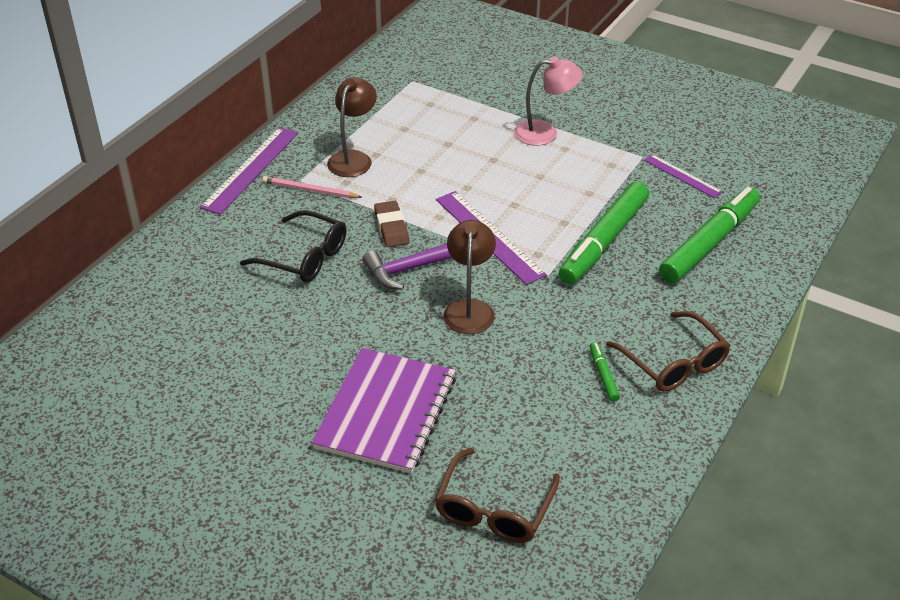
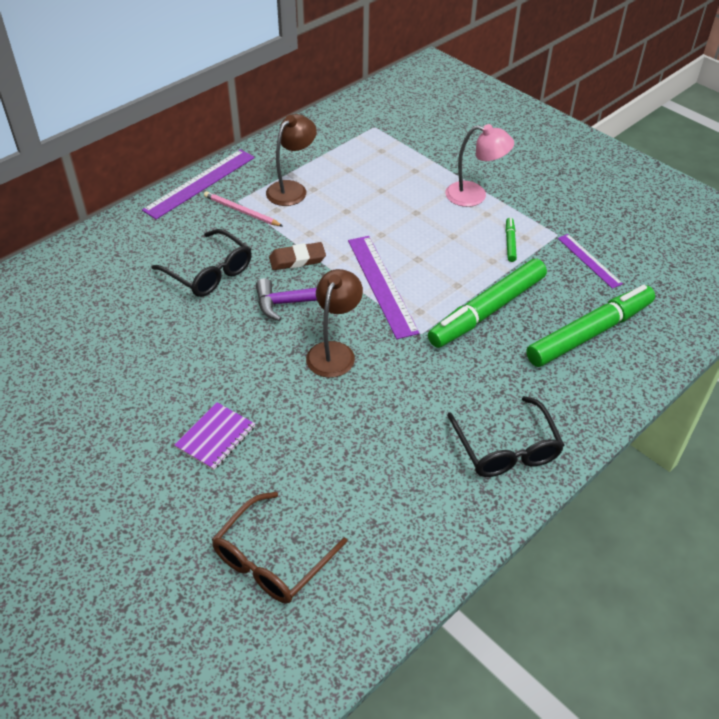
camera: 15 degrees right, 5 degrees up
(386, 412) = (215, 437): purple notebook -> purple notebook, size x0.51
(391, 227) = (297, 259): brown eraser -> brown eraser turned 75 degrees clockwise
(603, 375) = (432, 446): green marker -> green marker (510, 243)
(673, 363) = (506, 448): brown glasses -> black glasses

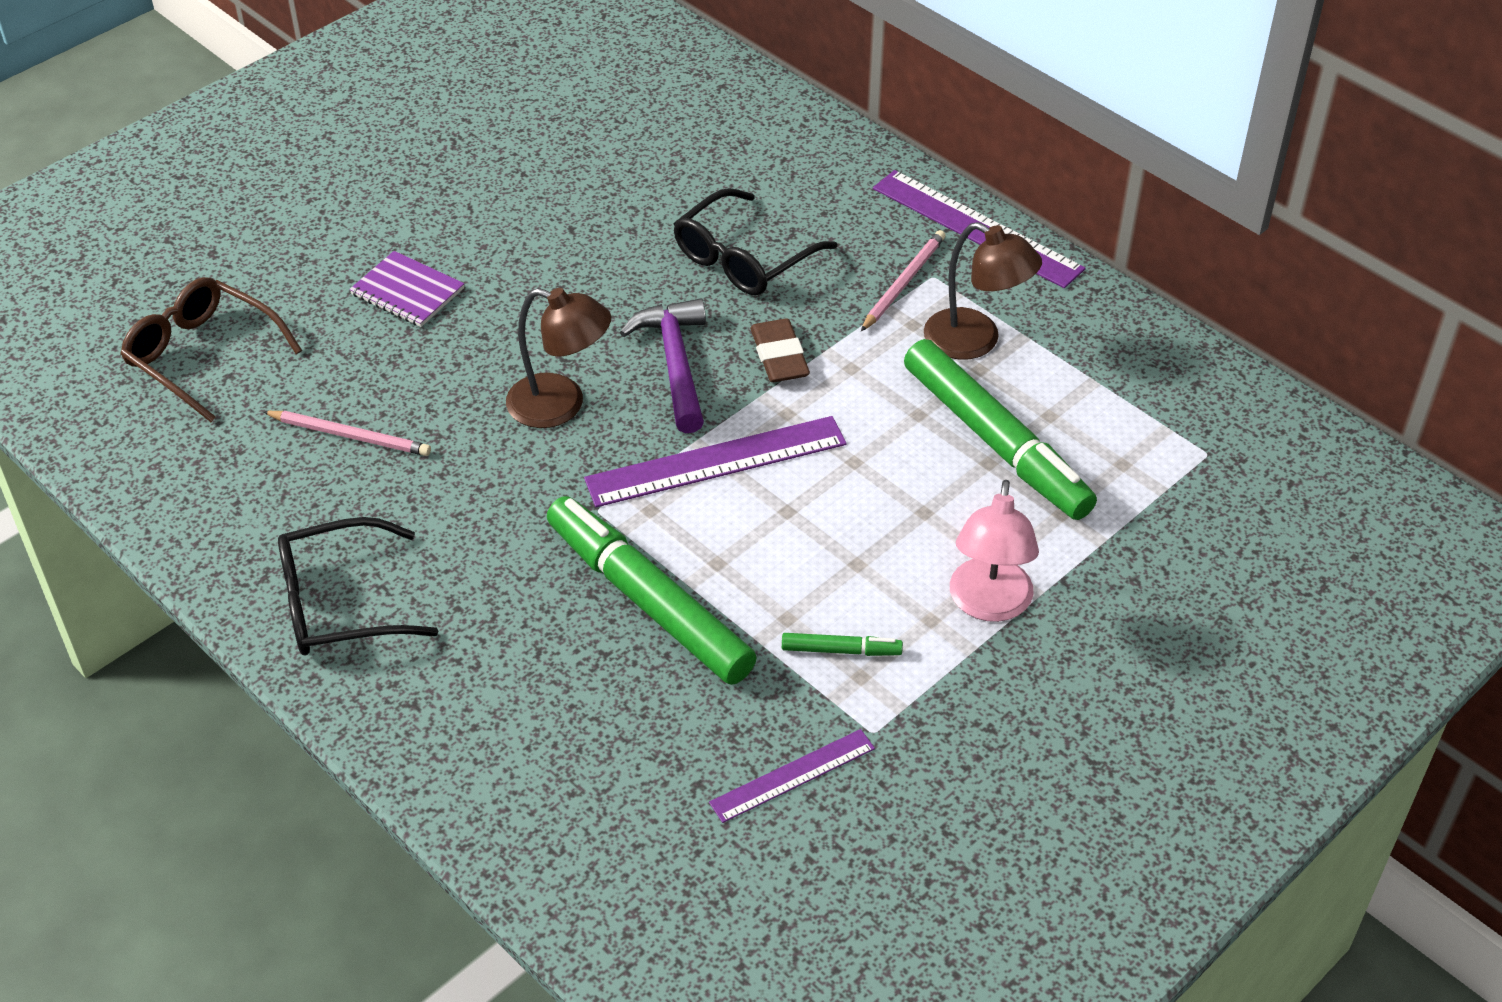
camera: 90 degrees right, 0 degrees up
(359, 457) = (350, 436): none -> pink pencil
(589, 333) = (586, 748): green marker -> green marker (995, 442)

